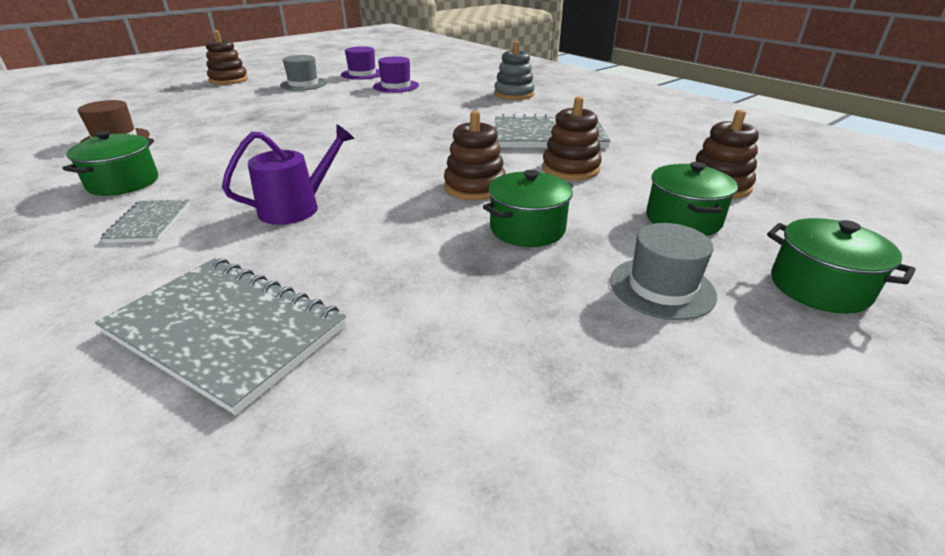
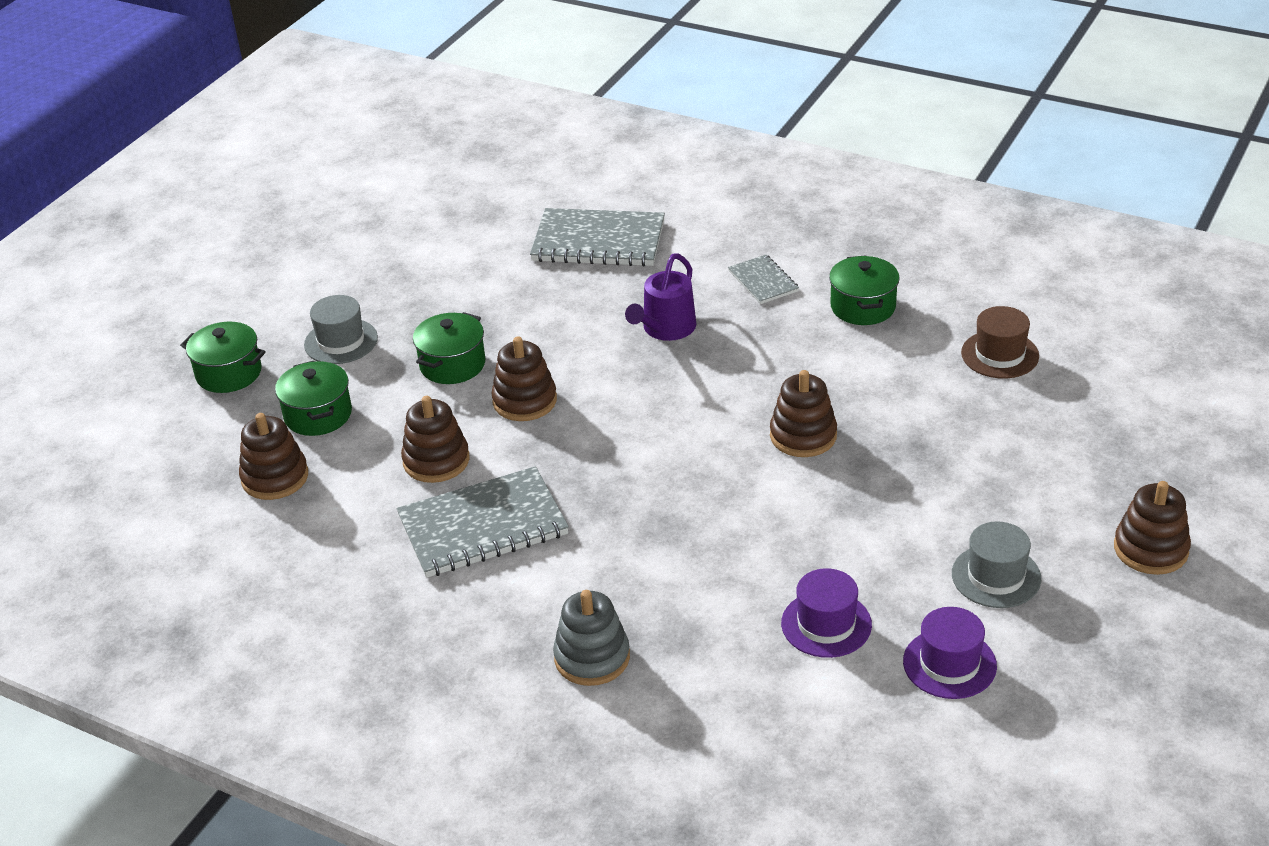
camera: 160 degrees right, 5 degrees up
(304, 132) = (803, 436): none -> brown stacking toy

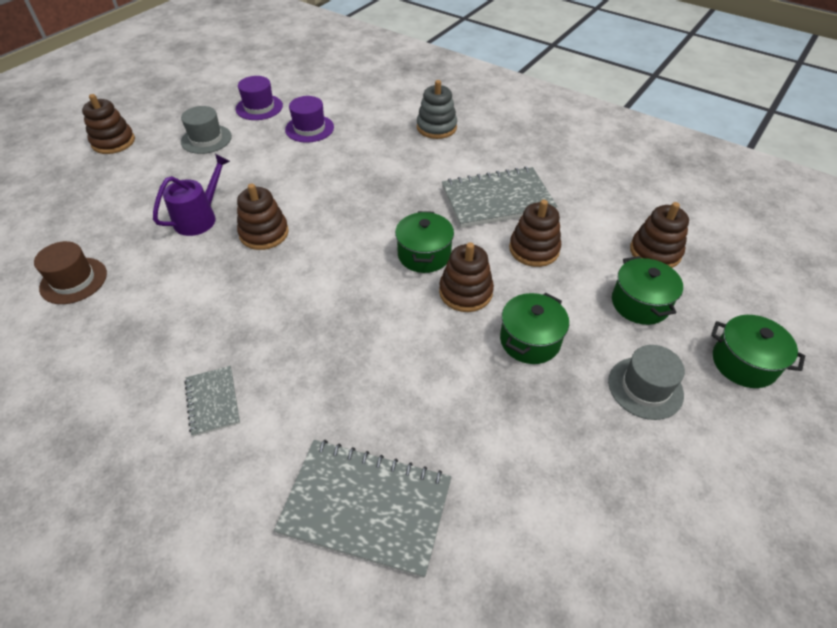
camera: 175 degrees left, 10 degrees up
(666, 329) = (329, 353): purple watering can -> purple watering can (199, 218)
(863, 307) = (142, 350): green pot -> green pot (424, 254)

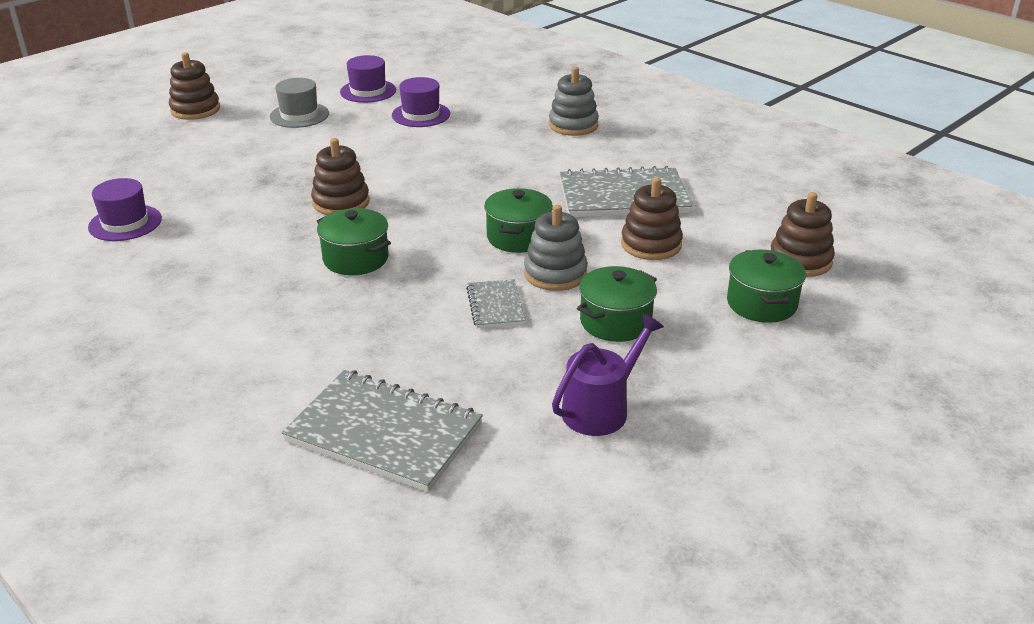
camera: 10 degrees right, 15 degrees down
(73, 280) = (125, 223): brown hat -> purple hat
(199, 218) = (273, 183): purple watering can -> purple watering can (600, 409)
(213, 401) = (246, 334): grey notebook -> grey notebook (495, 306)
(465, 292) = (555, 274): brown stacking toy -> grey stacking toy
(645, 388) = (737, 375): grey hat -> none
(744, 363) = (868, 367): green pot -> green pot (356, 259)

